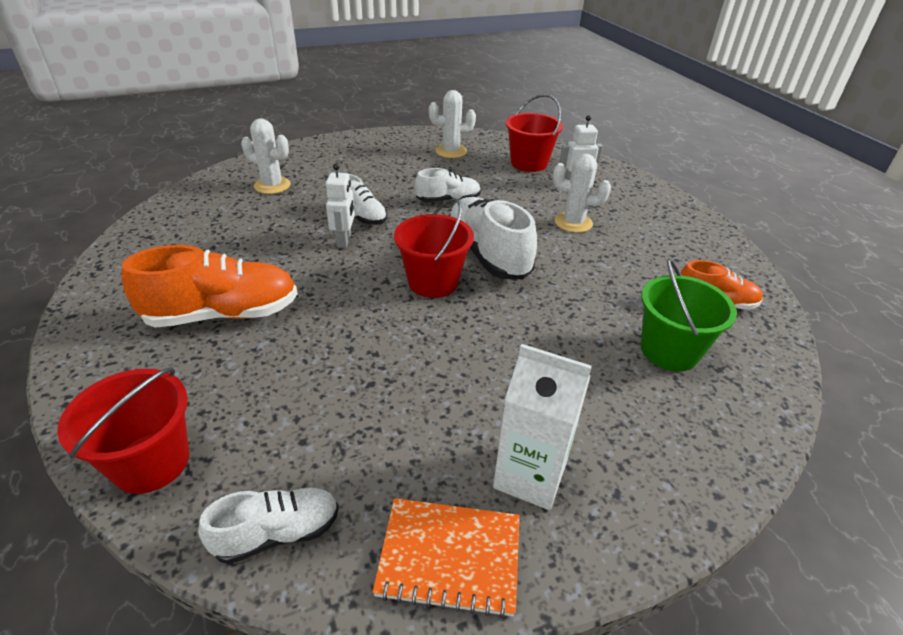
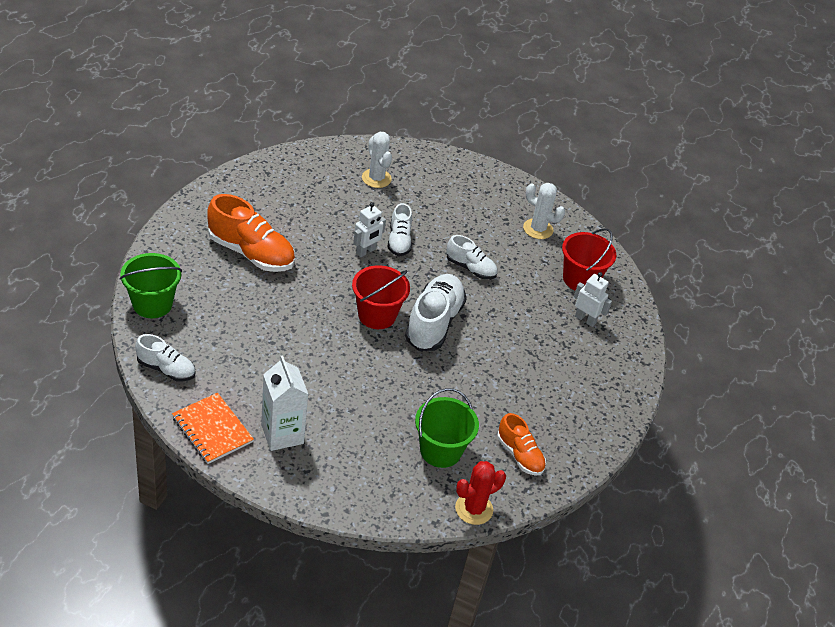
camera: 40 degrees right, 5 degrees up
(151, 462) = (152, 304): red bucket -> green bucket
(573, 223) = (526, 344): white cactus -> none
(778, 377) = (474, 509): none -> red cactus

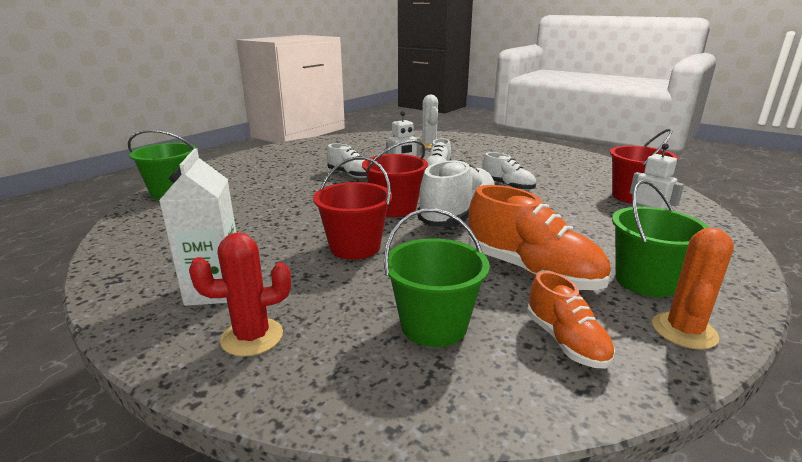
camera: 20 degrees right, 20 degrees down
(166, 369) = (135, 231): white shoe -> white shoe (350, 175)
(212, 430) = (130, 280): orange notebook -> none
(251, 253) = (292, 172): orange shoe -> orange shoe (531, 271)
(362, 375) = (355, 247): none -> red bucket
(474, 509) = (474, 414): red cactus -> red cactus (252, 337)
(538, 229) = (580, 169): white cactus -> none
(573, 394) = (645, 281): none -> green bucket
(588, 439) = (684, 331): none -> orange cactus

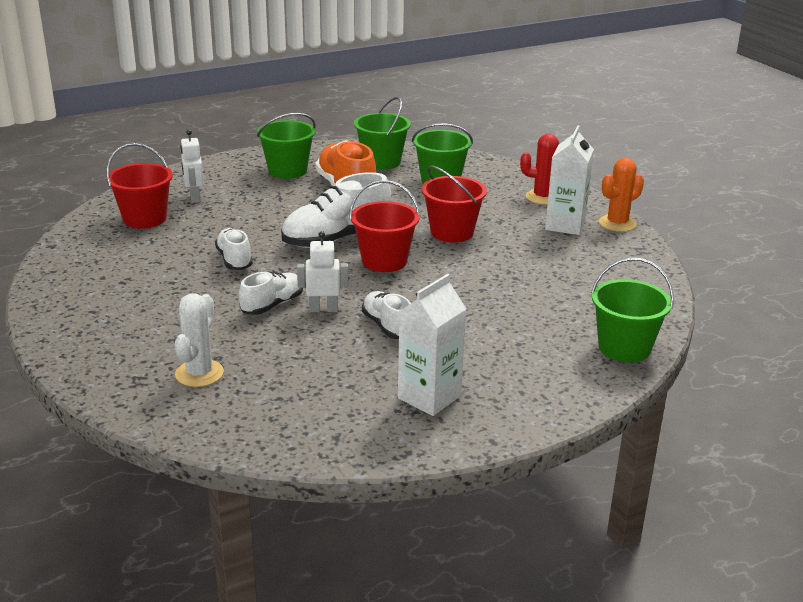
camera: 155 degrees left, 5 degrees up
(301, 156) = (429, 397): none -> white carton
(565, 341) = (381, 162): orange shoe -> green bucket
(684, 331) = (317, 152): orange cactus -> orange cactus (617, 223)

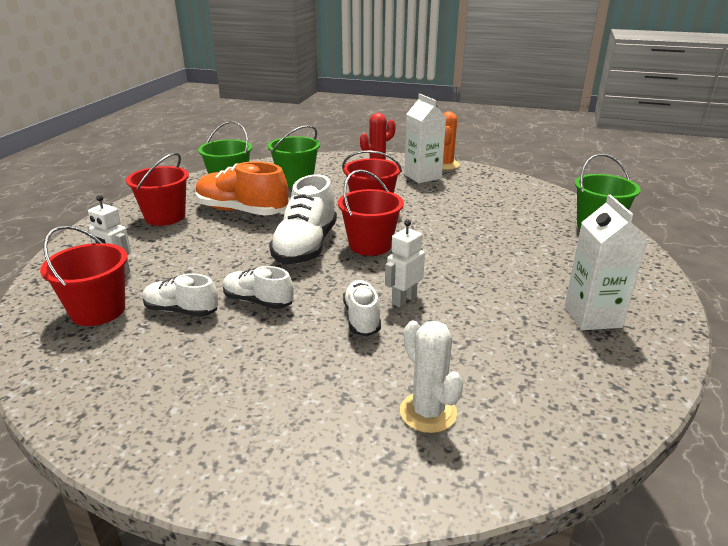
camera: 45 degrees left, 0 degrees up
(287, 170) = (165, 217): green bucket -> red bucket
(387, 326) = (468, 286): white shoe -> white shoe (181, 310)

